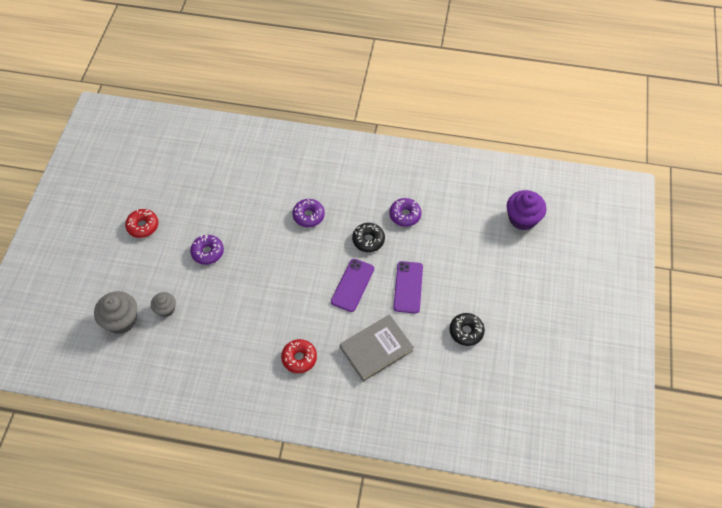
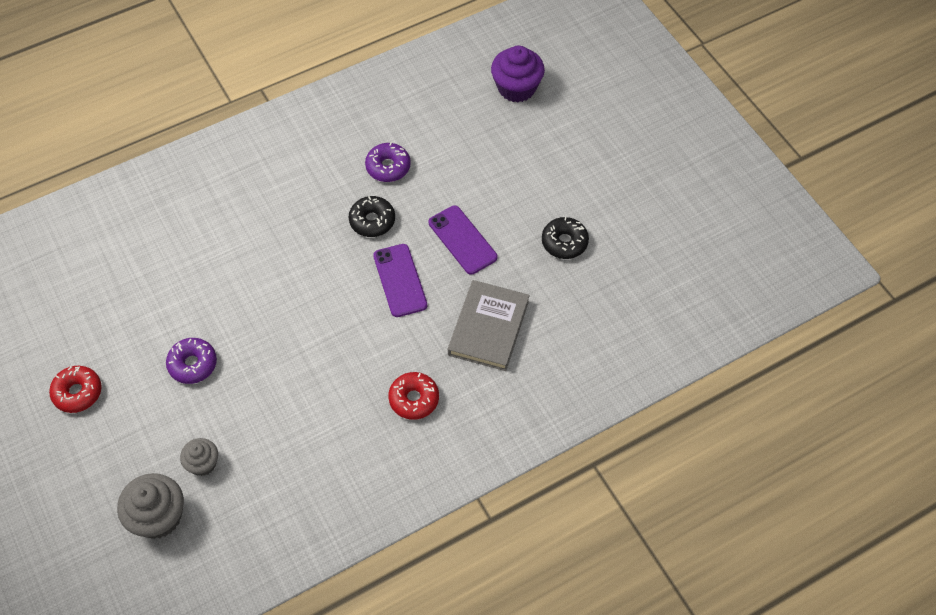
camera: 40 degrees left, 0 degrees up
(308, 216) = (277, 241): purple donut -> none

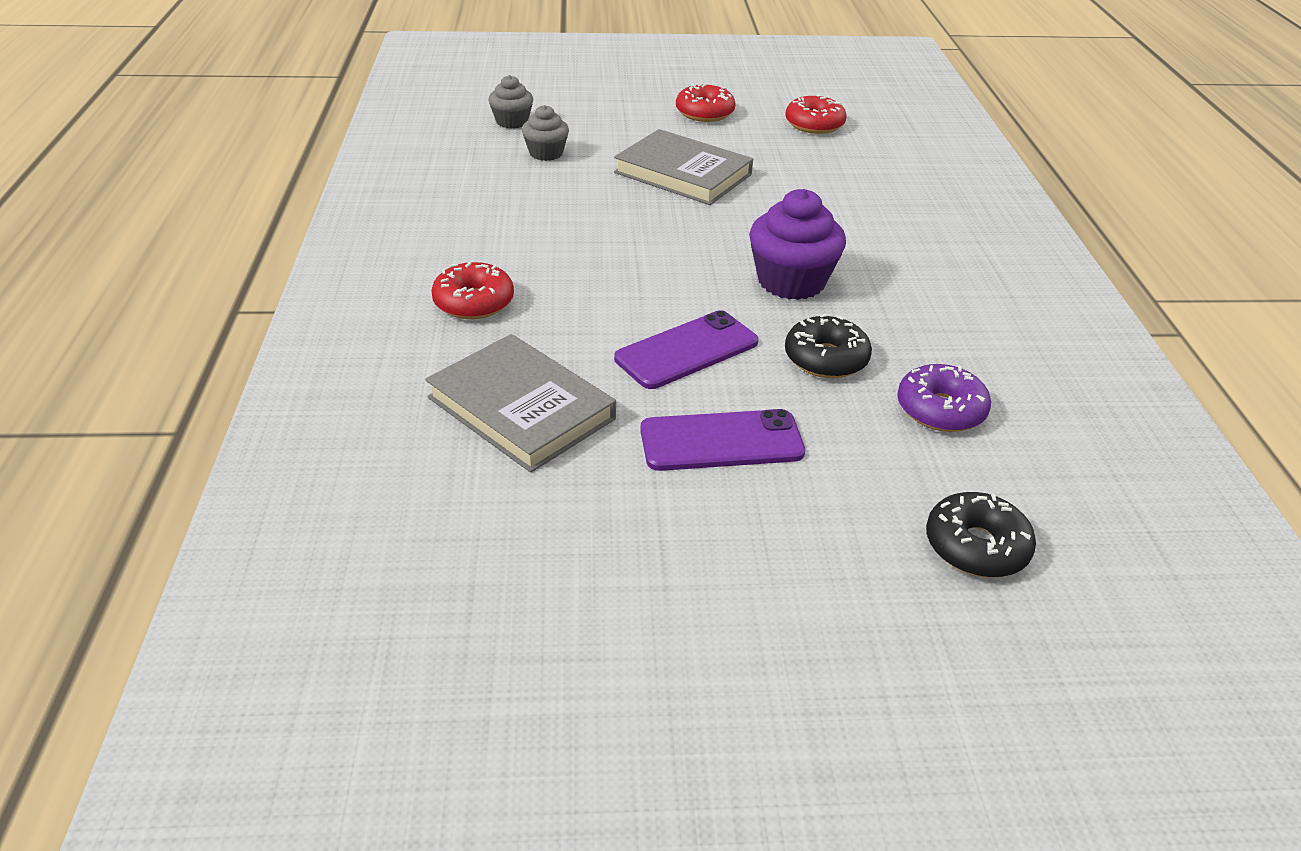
camera: 115 degrees right, 20 degrees down
(67, 315) = (814, 124): none -> red donut
(158, 517) = (512, 122): grey cupcake -> grey cupcake, size x0.59
(193, 364) = (683, 173): purple donut -> grey book
(400, 280) = (687, 350): purple phone -> purple phone turned 45 degrees counterclockwise
(516, 88) = (1119, 681): purple cupcake -> purple cupcake (791, 281)
(564, 242) = (621, 576): black donut -> black donut (976, 547)

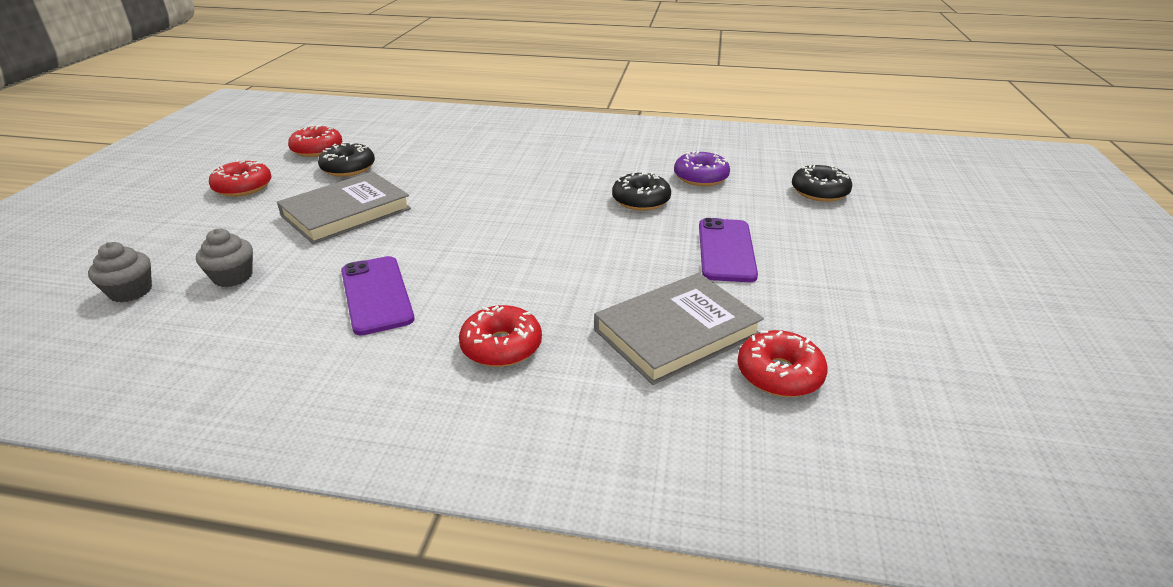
camera: 75 degrees left, 5 degrees down
(458, 487) = (779, 374): none -> red donut
(687, 350) = (616, 248): purple phone -> purple phone (376, 295)
(781, 151) = (348, 168): none -> black donut
(791, 281) = (543, 196): purple cupcake -> none

